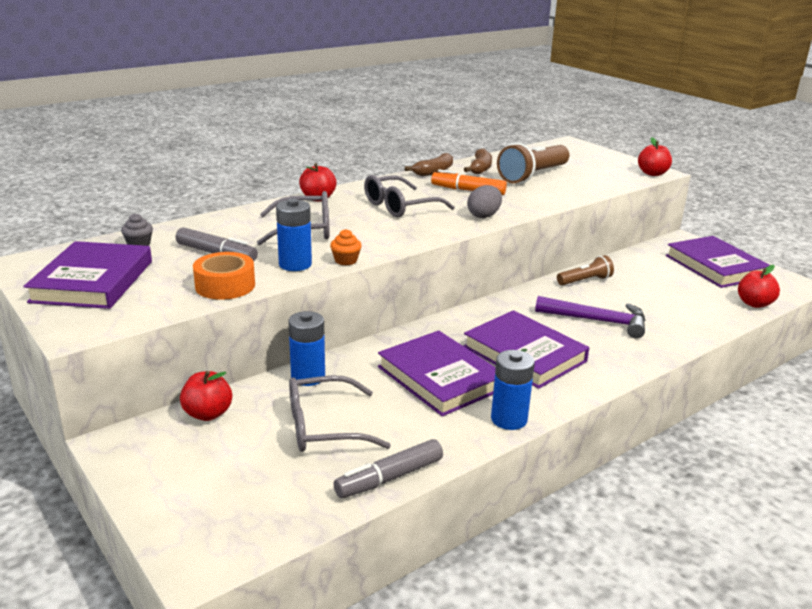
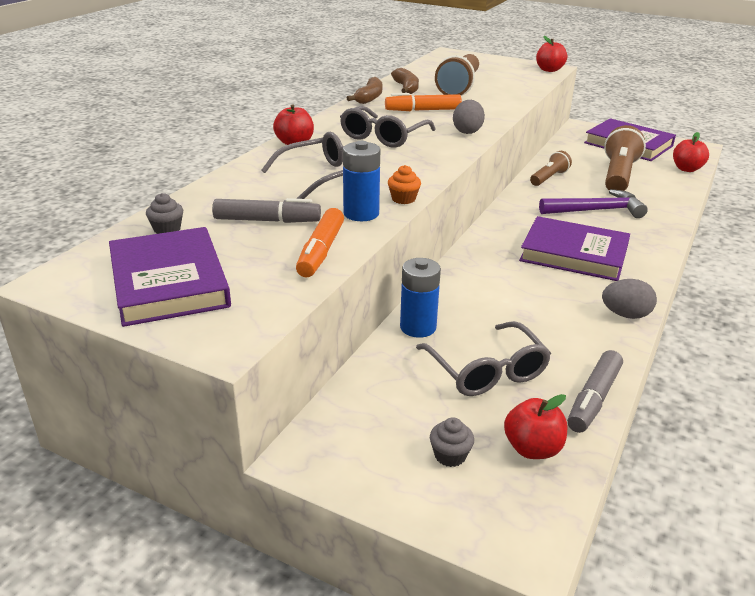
camera: 25 degrees left, 5 degrees up
(208, 414) = (364, 393): red apple -> red apple (532, 448)
(219, 479) = (450, 455): none -> grey cupcake
(225, 285) = (321, 251): orange tape -> orange marker
(324, 427) = (487, 371): grey glasses -> grey glasses turned 75 degrees counterclockwise
(440, 378) = (532, 294): purple book -> none
(509, 419) = (625, 315): blue battery -> grey egg
(664, 294) = (618, 175): none -> brown flashlight

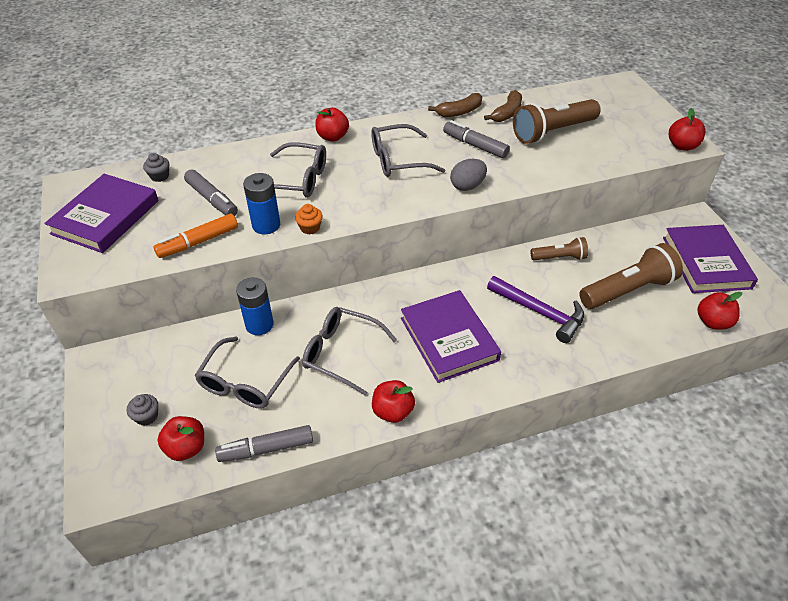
camera: 45 degrees right, 15 degrees up
(423, 110) = (475, 145): orange marker -> grey marker
(521, 305) = (341, 353): none -> grey glasses
(625, 315) = (392, 411): grey egg -> red apple

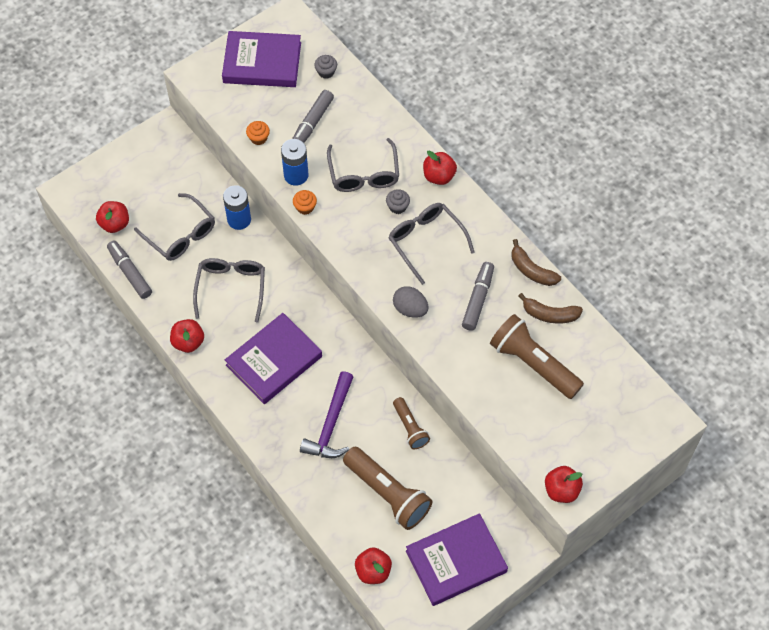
camera: 70 degrees right, 15 degrees up
(147, 416) = (131, 187): grey cupcake -> grey cupcake (397, 207)
(198, 242) = (258, 138): orange marker -> orange cupcake
(245, 382) = (180, 235): grey glasses -> grey glasses turned 135 degrees counterclockwise

